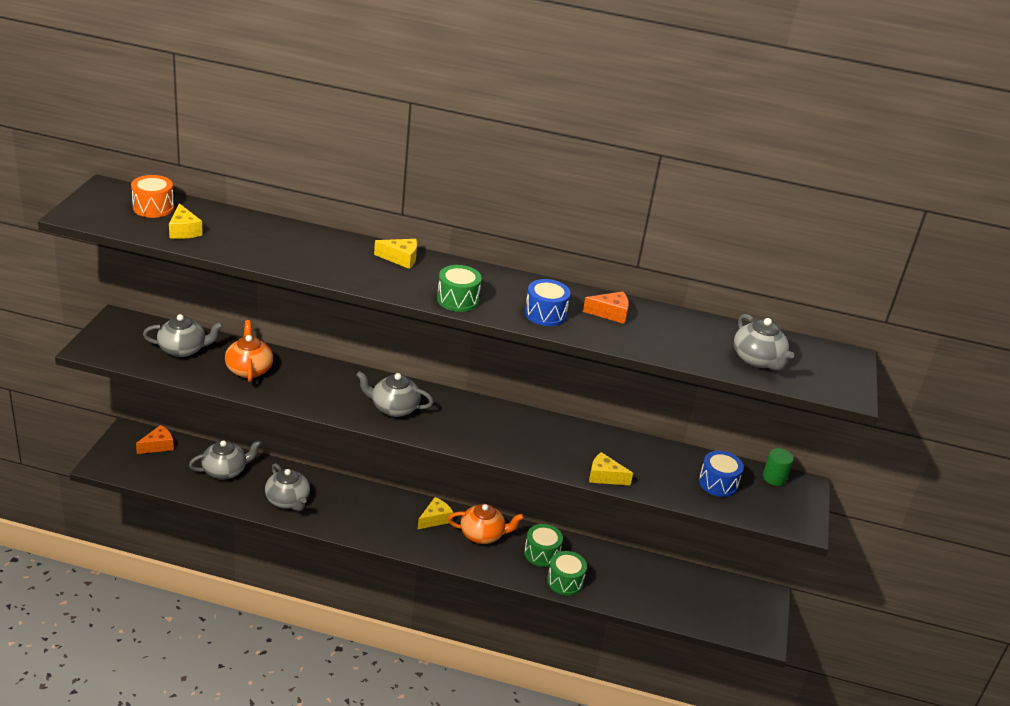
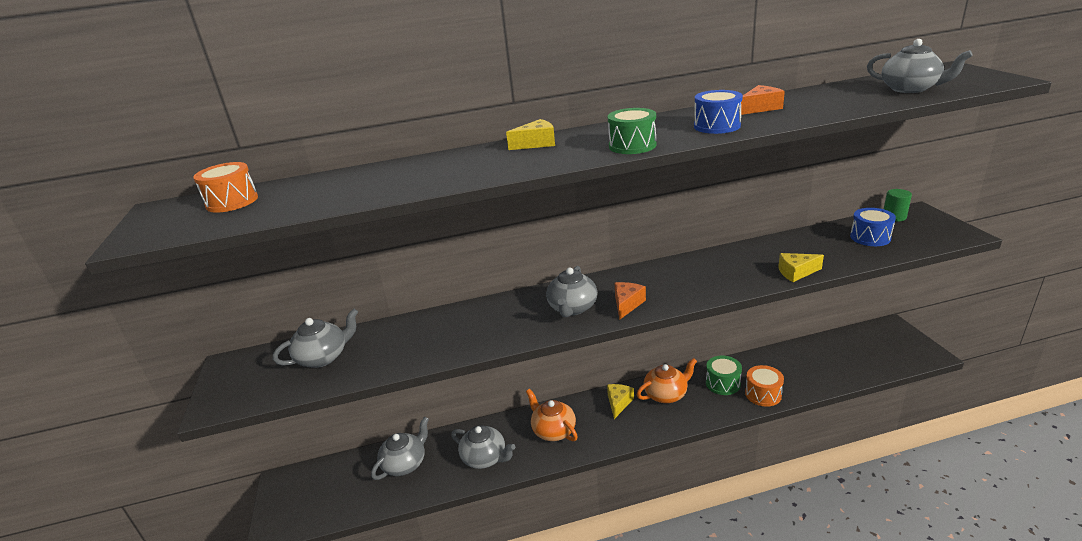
camera: 20 degrees left, 5 degrees down
(158, 446) = (321, 476): orange cheese -> orange cheese (627, 304)
(184, 231) = (288, 204): yellow cheese -> none
(249, 369) = (407, 342): orange teapot -> orange teapot (553, 430)
(394, 408) = (572, 308): grey teapot -> grey teapot turned 60 degrees counterclockwise
(565, 581) = (763, 394): green drum -> orange drum

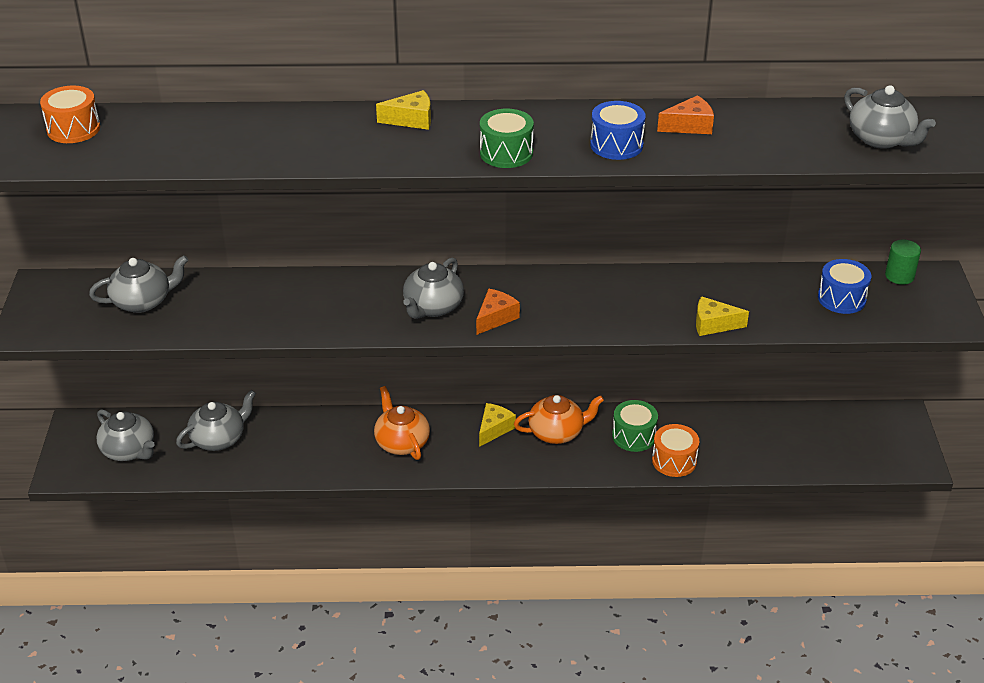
camera: 10 degrees right, 10 degrees up
(485, 458) = (311, 454): grey teapot -> grey teapot (129, 450)

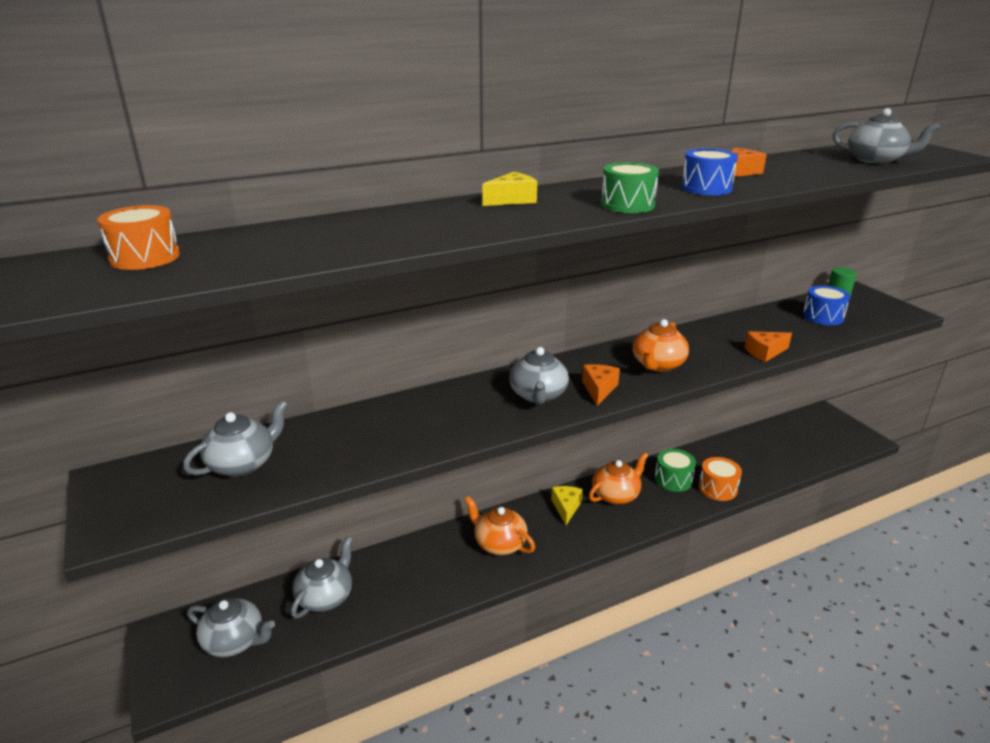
camera: 25 degrees left, 10 degrees down
(582, 307) = (657, 364): none -> orange teapot
(713, 324) = (764, 352): yellow cheese -> orange cheese

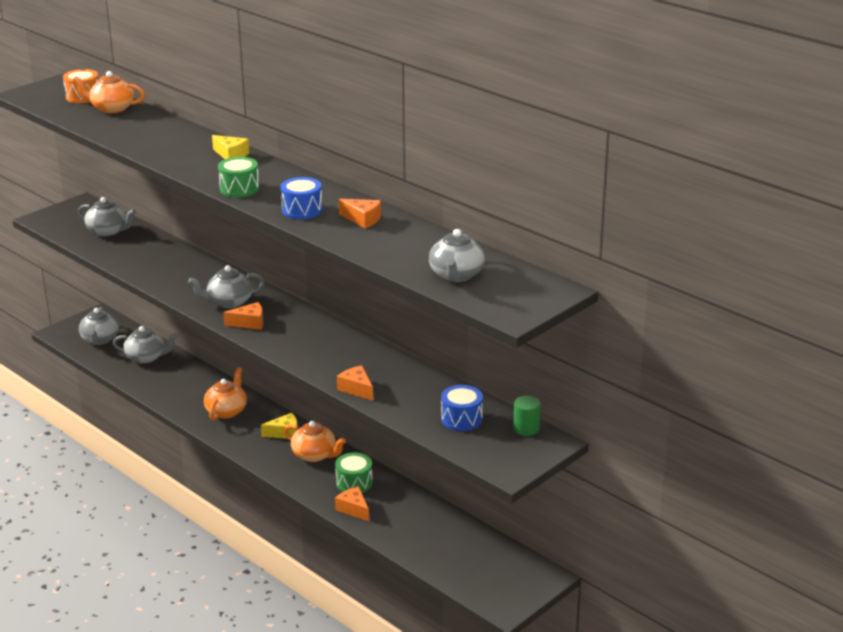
camera: 70 degrees right, 0 degrees up
(657, 364) = (303, 342): orange teapot -> orange teapot (112, 108)
(717, 488) = (353, 509): orange drum -> orange cheese

